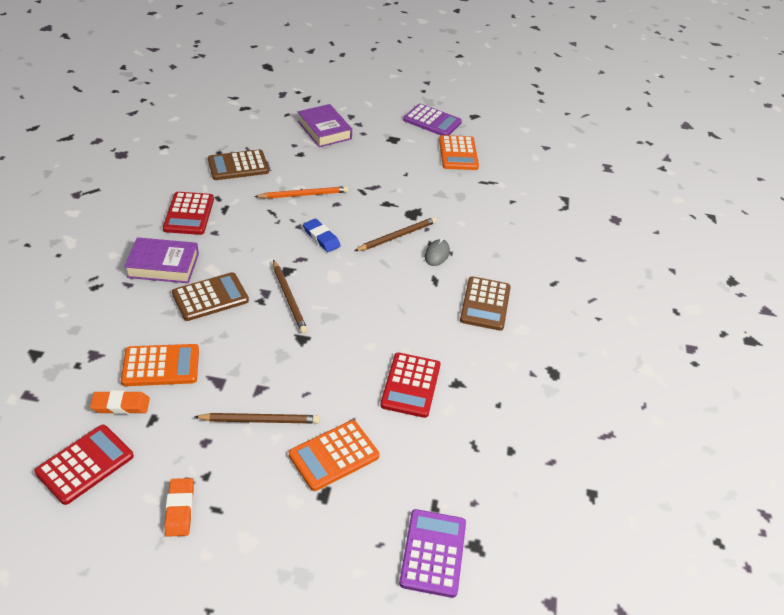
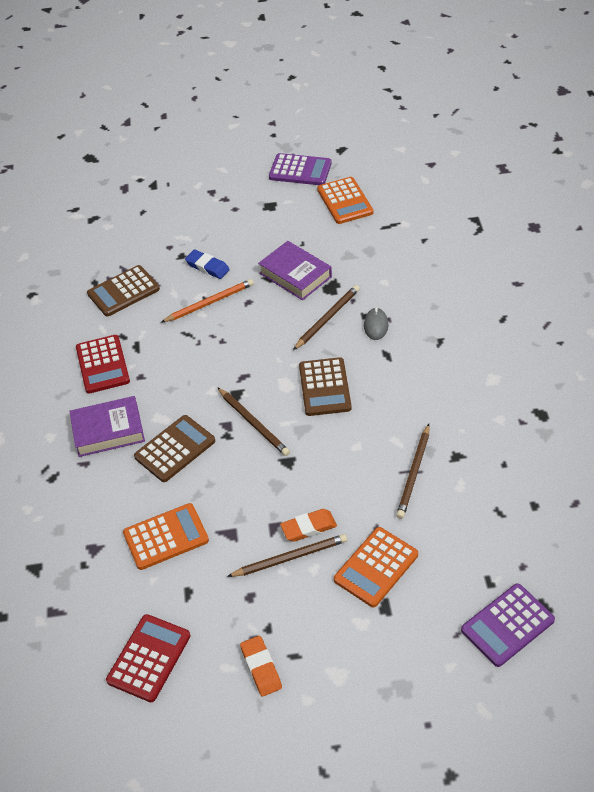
camera: 10 degrees left, 5 degrees up
(121, 405) = (149, 590): orange eraser -> orange eraser (308, 527)
(321, 238) = (252, 346): blue eraser -> blue eraser (207, 267)
(324, 130) = (192, 218): purple book -> purple book (295, 275)
(410, 385) = (414, 473): red calculator -> brown pencil
(433, 553) = (507, 625): purple calculator -> purple calculator turned 120 degrees counterclockwise
(485, 304) = (446, 364): brown calculator -> brown calculator (324, 387)

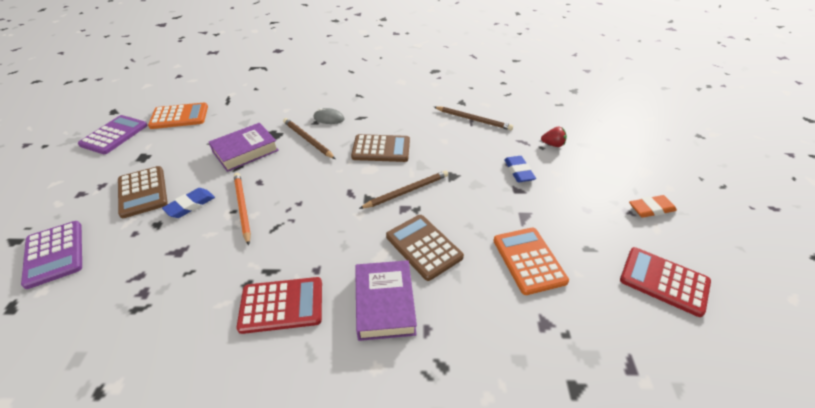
camera: 85 degrees left, 5 degrees down
(123, 291) = (174, 279): brown calculator -> brown calculator (142, 192)
(290, 557) = (547, 184): brown pencil -> none
(308, 527) = (518, 171): orange eraser -> blue eraser
(376, 567) = (552, 144): orange calculator -> red strawberry
(507, 625) = (589, 103): purple calculator -> purple calculator (54, 254)

